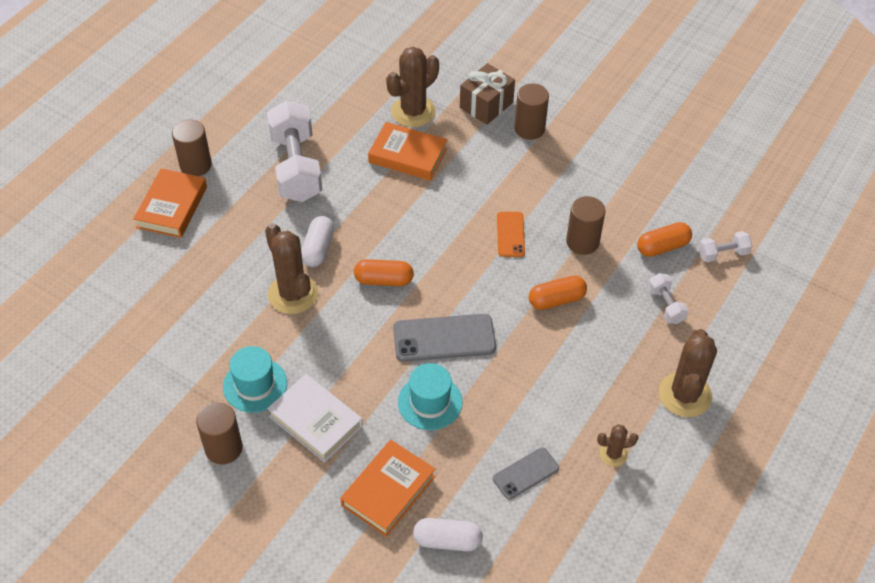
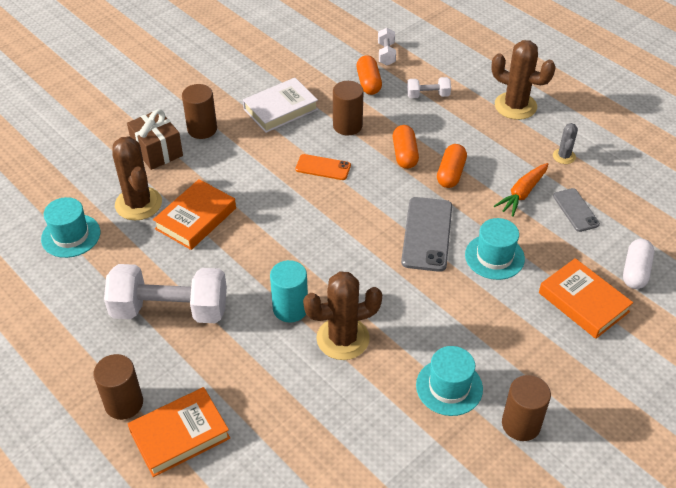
camera: 75 degrees left, 5 degrees down
(172, 207) = (180, 435): orange book -> orange book turned 60 degrees counterclockwise
(316, 421) = (501, 343): white book -> white book (280, 109)
(318, 248) = (290, 308): white capsule -> turquoise cylinder
(361, 80) = (71, 235): none -> turquoise hat
(384, 280) = (347, 264): orange capsule -> orange capsule (450, 174)
(534, 418) = (522, 193): none -> orange carrot
(613, 454) = (564, 156): brown cactus -> grey cactus

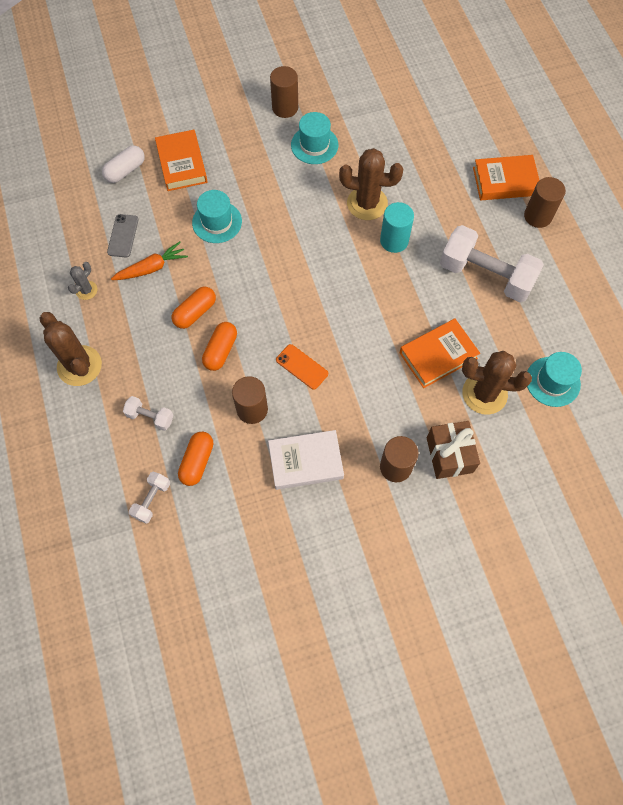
camera: 155 degrees left, 20 degrees up
(138, 204) = (484, 394): brown cactus -> brown cactus turned 75 degrees counterclockwise
(427, 234) = (254, 262): grey phone -> none

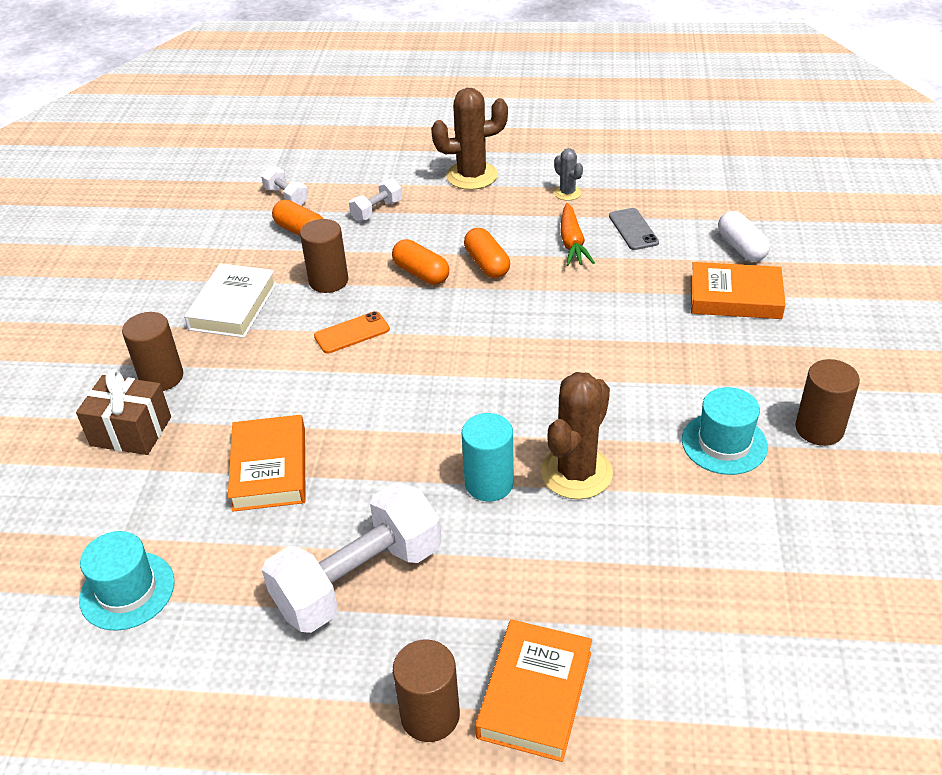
camera: 115 degrees right, 25 degrees down
(123, 236) = (633, 229): grey phone -> grey phone turned 45 degrees clockwise
(217, 222) = (617, 309): turquoise hat -> none
(484, 394) = (177, 499): brown cactus -> none

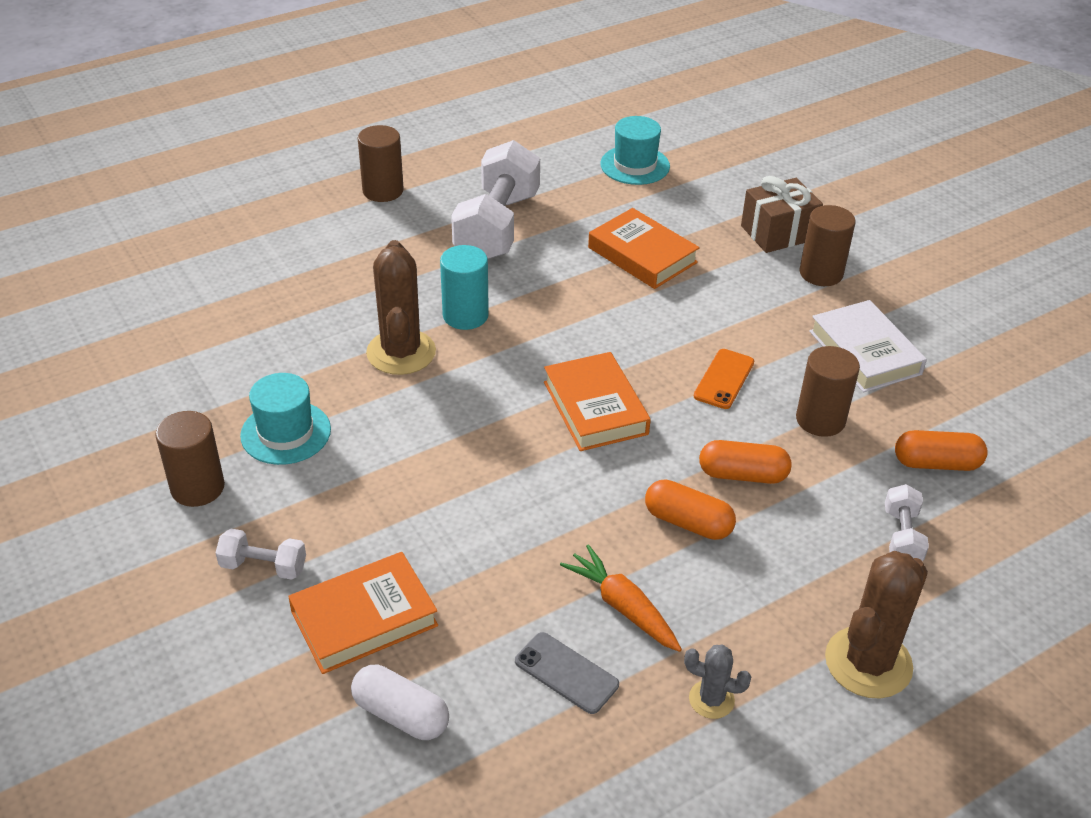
camera: 140 degrees right, 0 degrees up
(286, 197) = (1026, 502): white dumbbell -> white dumbbell (263, 566)
(535, 694) = (326, 222): orange book -> orange book (595, 408)

